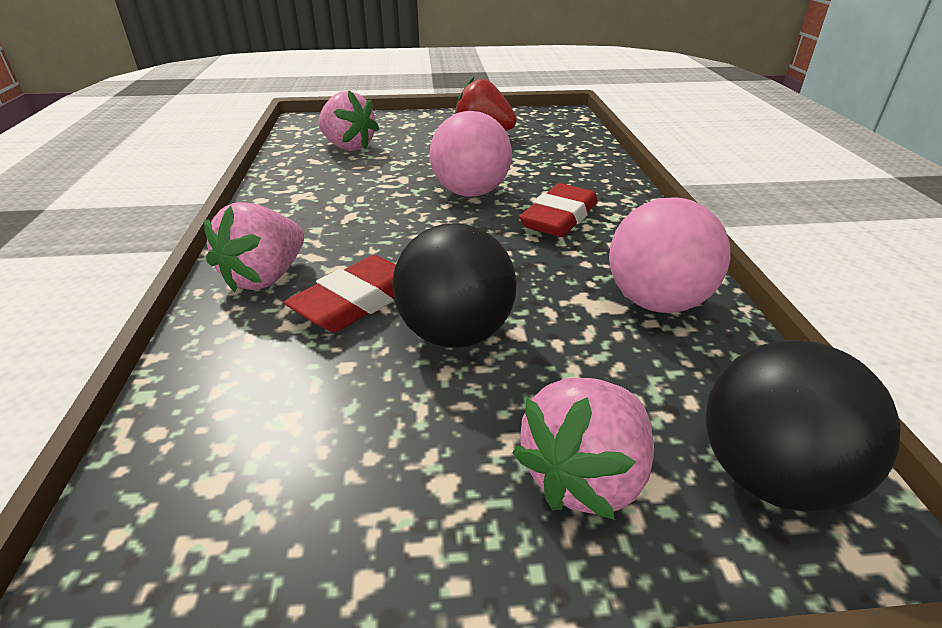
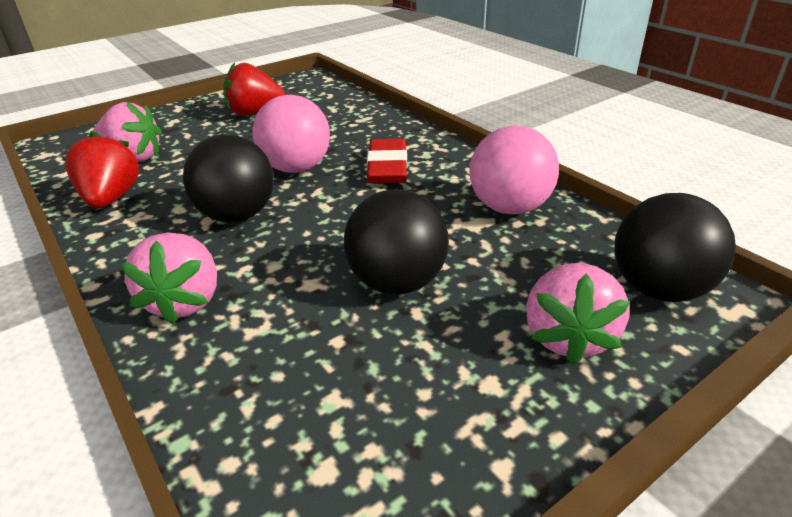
camera: 30 degrees left, 0 degrees up
(300, 174) = (111, 199): none -> red strawberry
(357, 301) = (293, 289): red eraser -> none
(378, 219) = (237, 215): none -> black ball

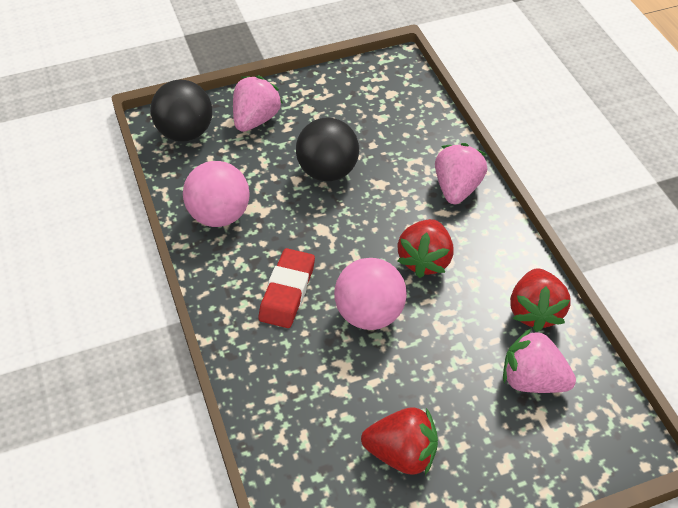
camera: 165 degrees left, 15 degrees up
(237, 215) = (425, 260): black ball -> red strawberry

